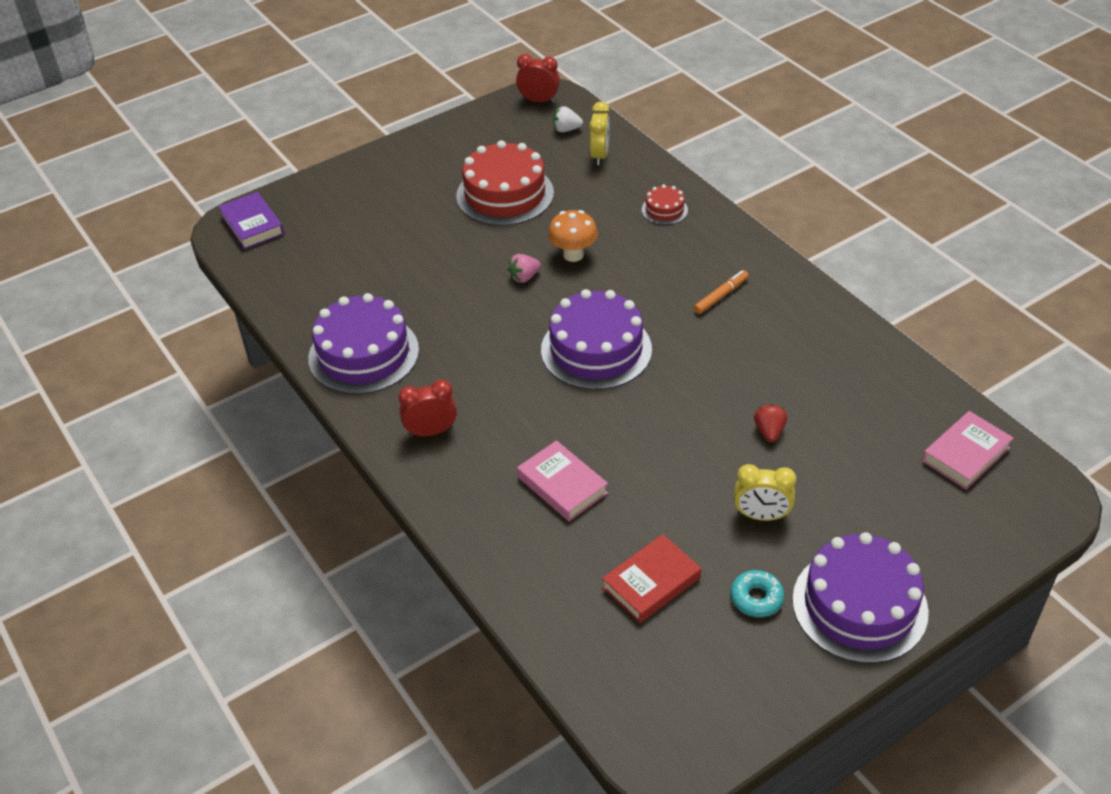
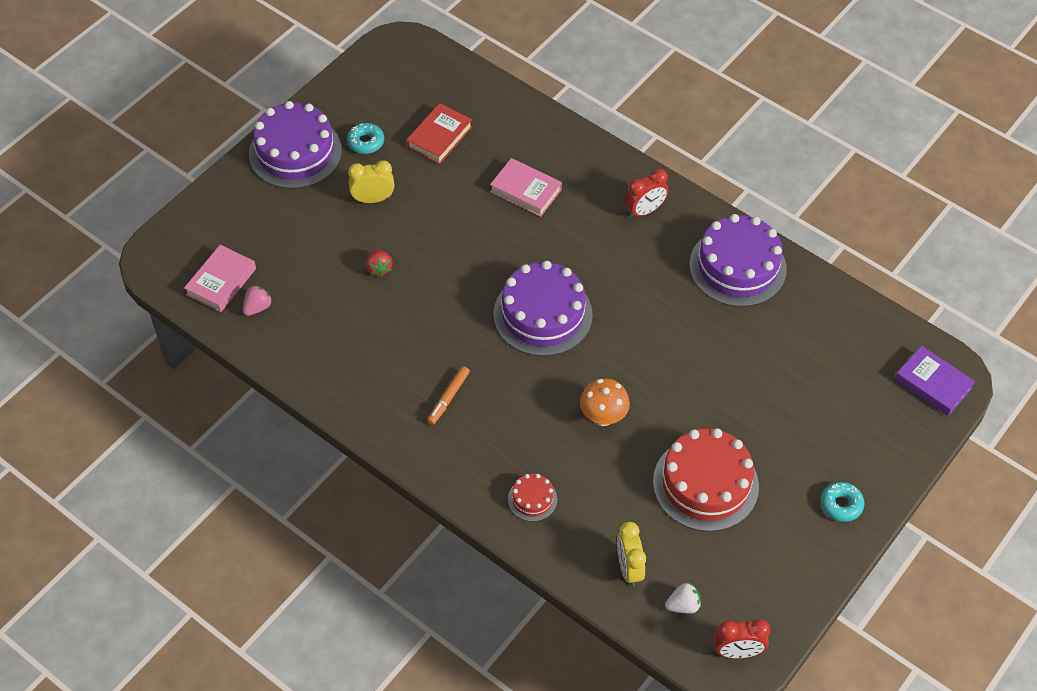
camera: 160 degrees right, 10 degrees up
(398, 163) = (841, 505): none -> turquoise donut
(524, 277) = (638, 379): pink strawberry -> pink strawberry (257, 307)

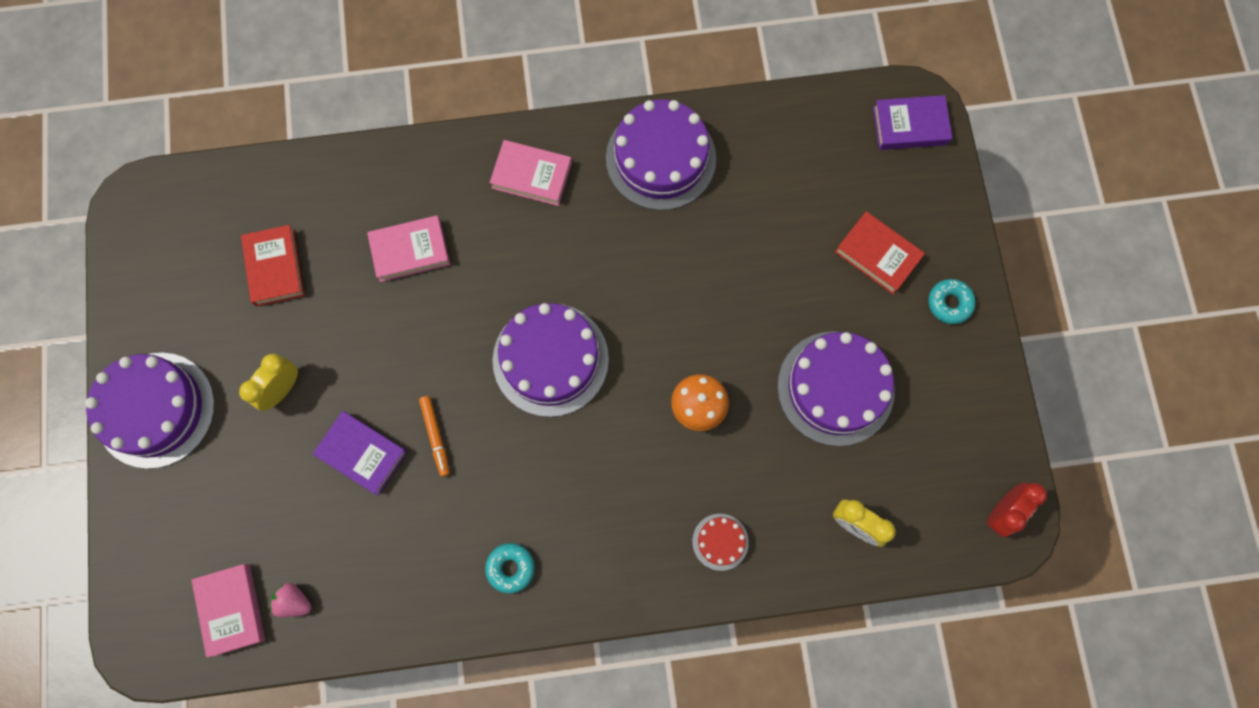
camera: 45 degrees left, 20 degrees up
(257, 307) = (294, 601): pink strawberry -> pink strawberry turned 60 degrees counterclockwise
(366, 142) = (212, 336): turquoise donut -> turquoise donut (511, 568)
(379, 268) = (362, 453): red strawberry -> purple book
(448, 398) = (555, 519): orange marker -> orange marker (435, 436)
(644, 211) = (531, 175): red clock -> pink book
(683, 605) = (925, 514): white strawberry -> none
(705, 484) = (835, 388): red cake -> purple cake
(822, 436) = (877, 255): none -> red book

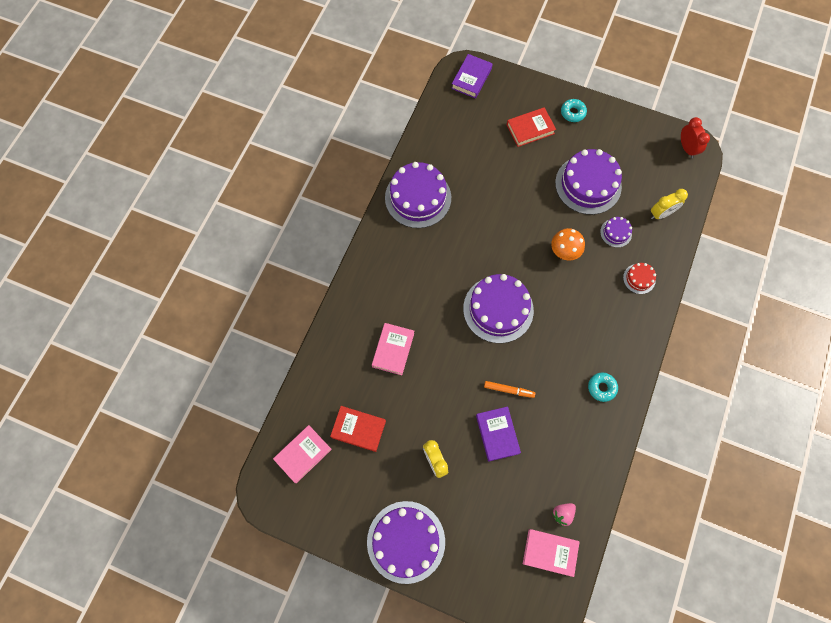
camera: 60 degrees left, 5 degrees down
(362, 453) = (497, 434): purple book -> purple book turned 75 degrees counterclockwise
(531, 175) = (388, 265): pink book -> pink book (303, 454)
(777, 470) = (616, 233): none -> purple cake

